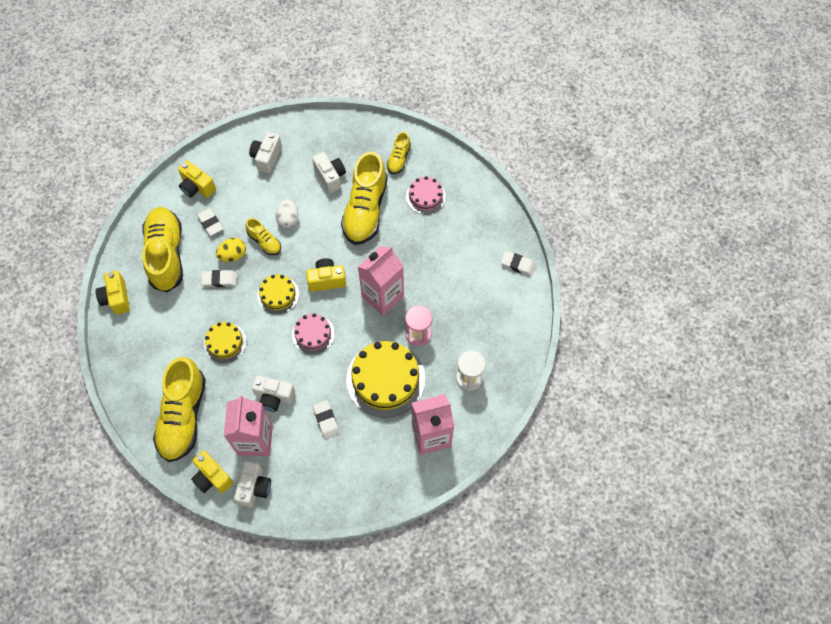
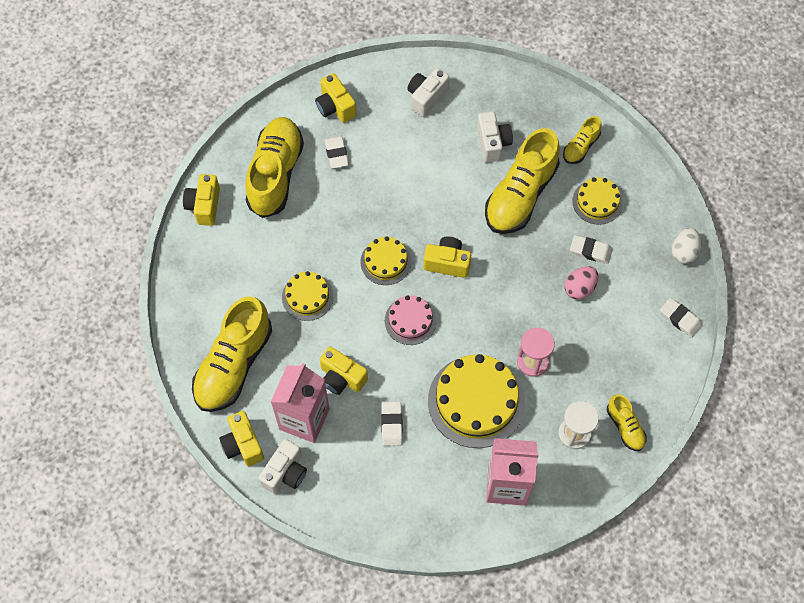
camera: 20 degrees right, 0 degrees up
(219, 280) = (325, 223): white eraser -> white eraser (590, 251)
(233, 255) = (350, 199): yellow egg -> none
(264, 242) = (391, 195): yellow shoe -> yellow shoe (625, 427)
(274, 397) = (341, 378): white camera -> yellow camera
(288, 219) = (427, 177): white egg -> white egg (683, 252)
(382, 296) = (506, 303): pink carton -> none
(425, 196) = (597, 202): pink cake -> yellow cake
(435, 266) = (579, 288): none -> pink egg

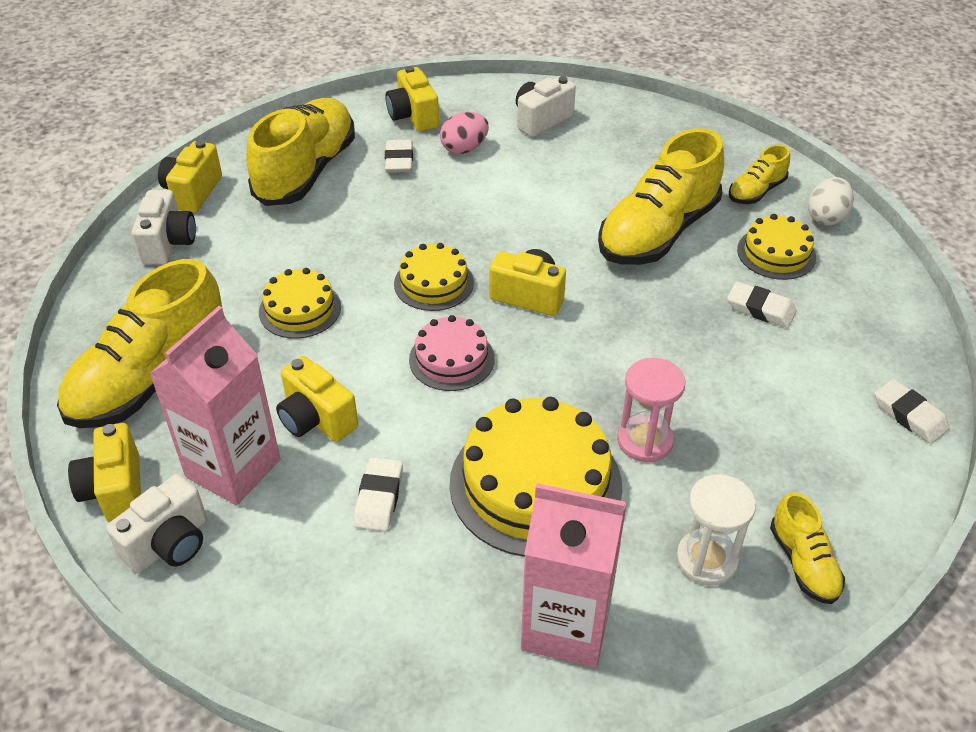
camera: 10 degrees right, 20 degrees down
(492, 143) = (625, 174): white camera -> white camera (168, 243)
(579, 288) = (738, 353): pink egg -> pink egg (464, 148)
(683, 252) = (915, 328): white egg -> white egg (826, 217)

